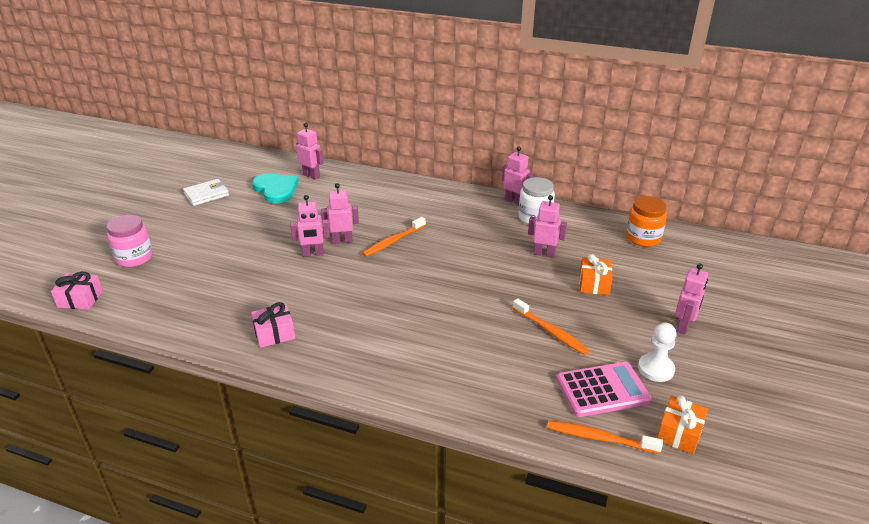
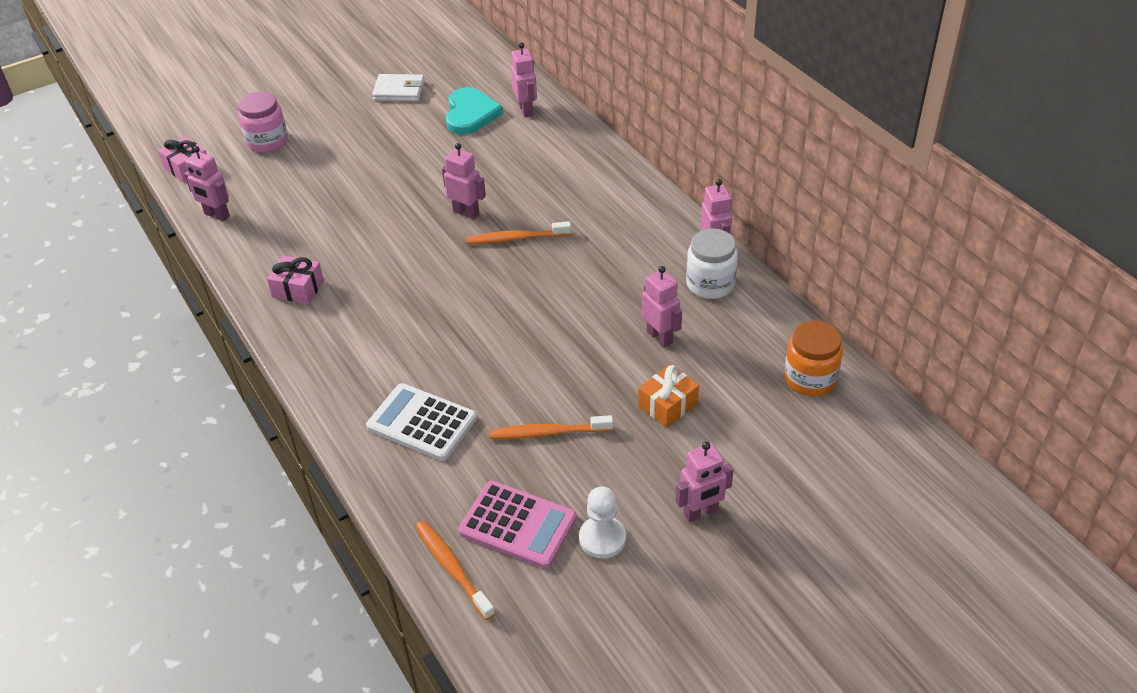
camera: 40 degrees right, 10 degrees up
(313, 254) = (422, 215): pink robot -> pink robot (217, 215)
(468, 367) = (422, 423): none -> white calculator
(551, 331) = (548, 433): orange toothbrush -> orange toothbrush turned 90 degrees clockwise
(679, 433) = (534, 615): orange gift -> none

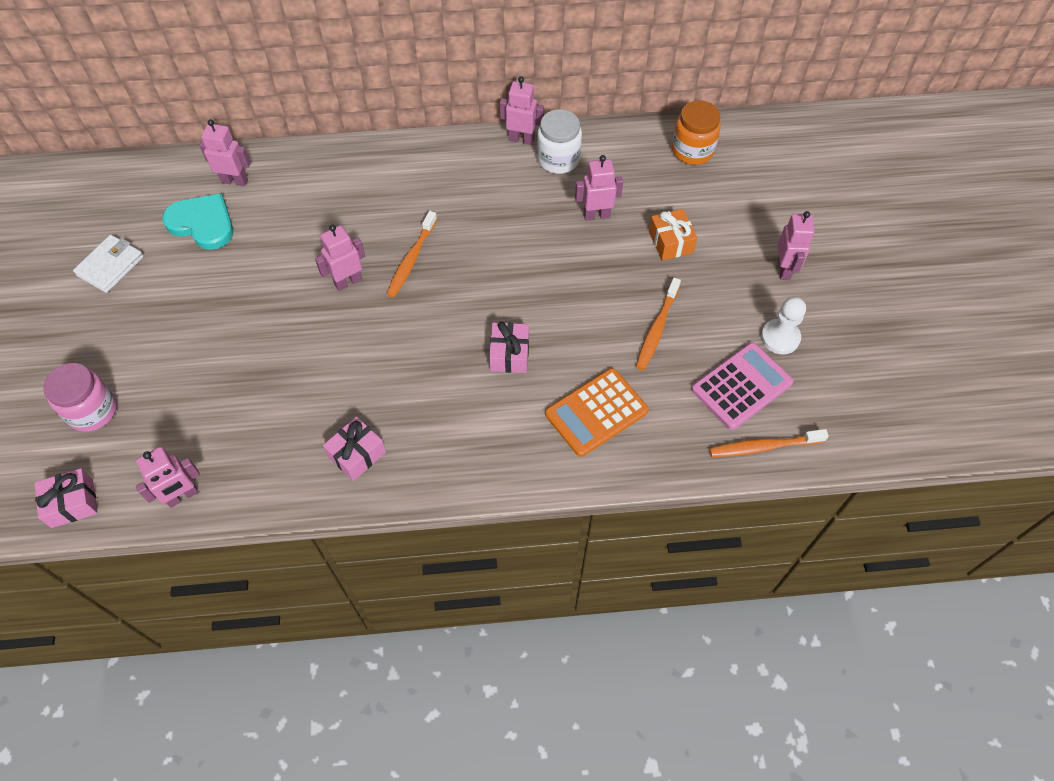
camera: 65 degrees left, 15 degrees up
(422, 423) = (596, 412): white calculator -> orange calculator
(452, 339) = (509, 354): none -> pink gift

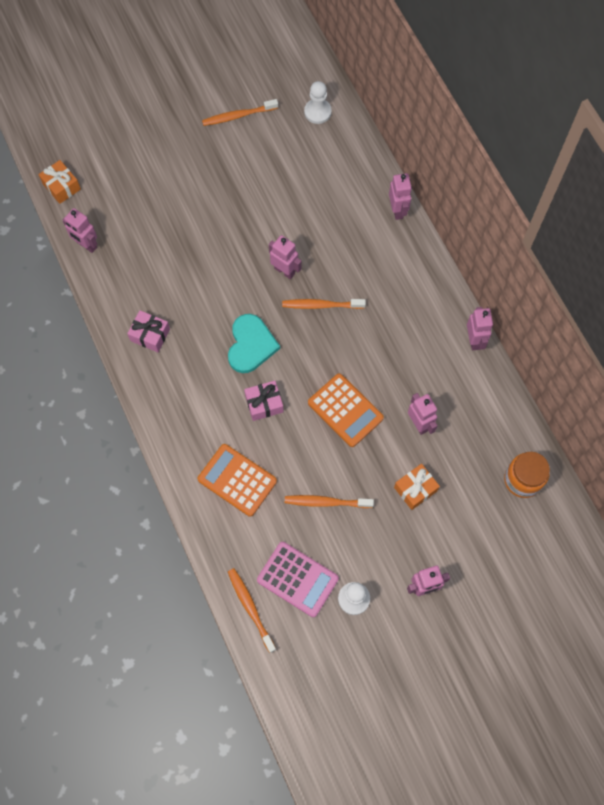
camera: 70 degrees right, 10 degrees up
(72, 503) = (61, 186): pink gift -> orange gift
(92, 410) = (126, 164): pink jar -> none
(110, 266) = (238, 116): white wallet -> orange toothbrush
(161, 187) = (317, 112): none -> white pawn
(202, 223) = (297, 154): turquoise heart -> turquoise heart (251, 345)
(235, 181) = (343, 156): pink robot -> pink robot (397, 210)
(552, 276) = (345, 410): none -> orange calculator
(558, 159) = (465, 376): white jar -> none

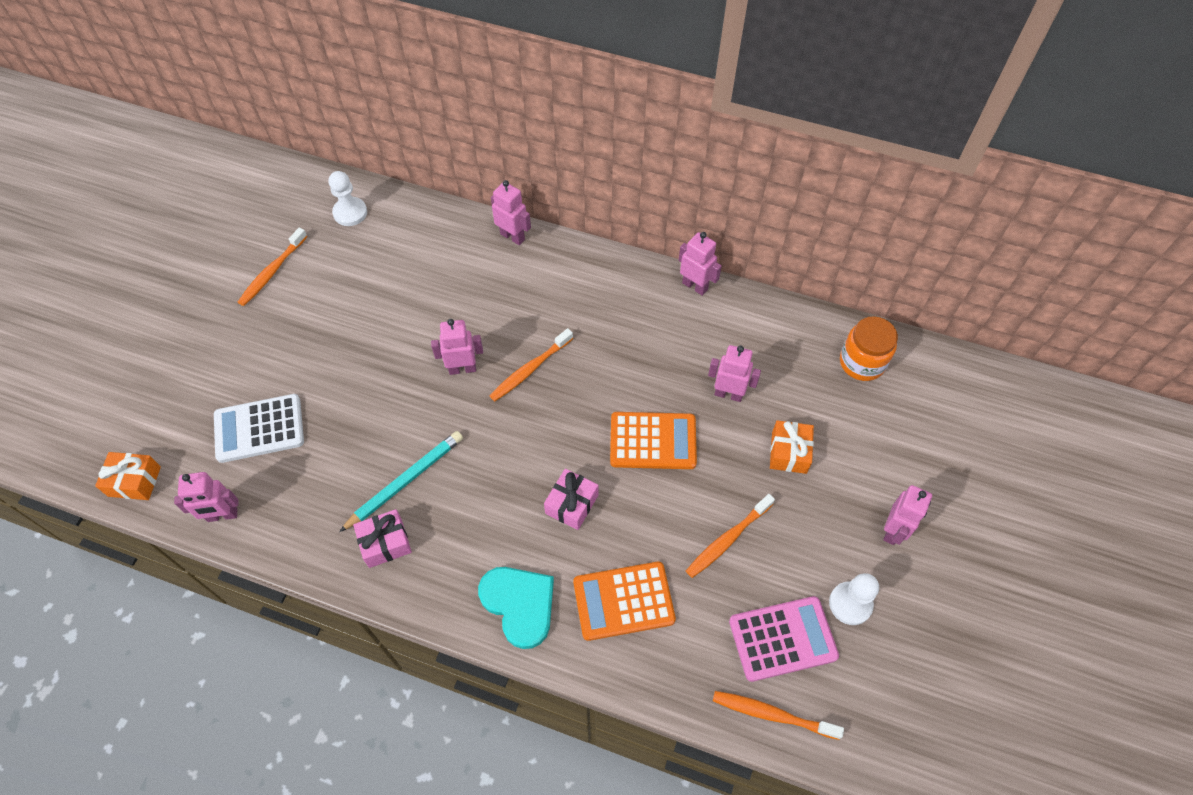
camera: 45 degrees left, 10 degrees down
(146, 211) = (259, 429): none -> white calculator
(191, 310) = (405, 481): none -> turquoise pencil
(251, 345) = (500, 462): turquoise heart -> turquoise heart (519, 604)

